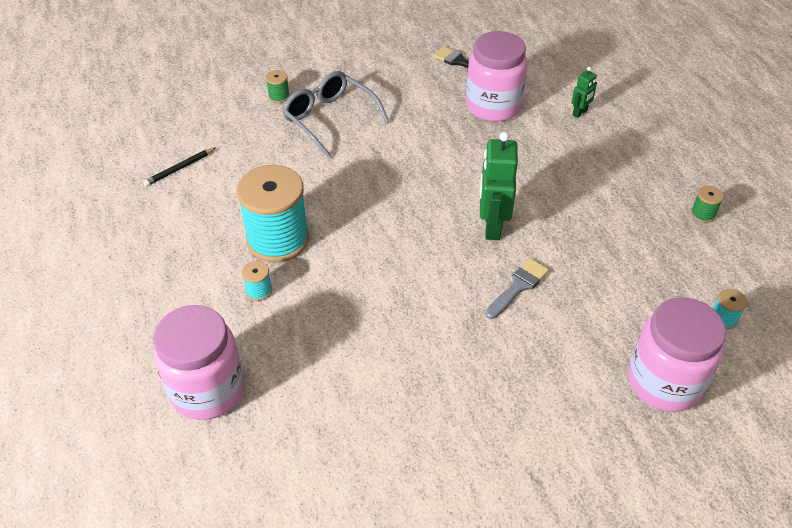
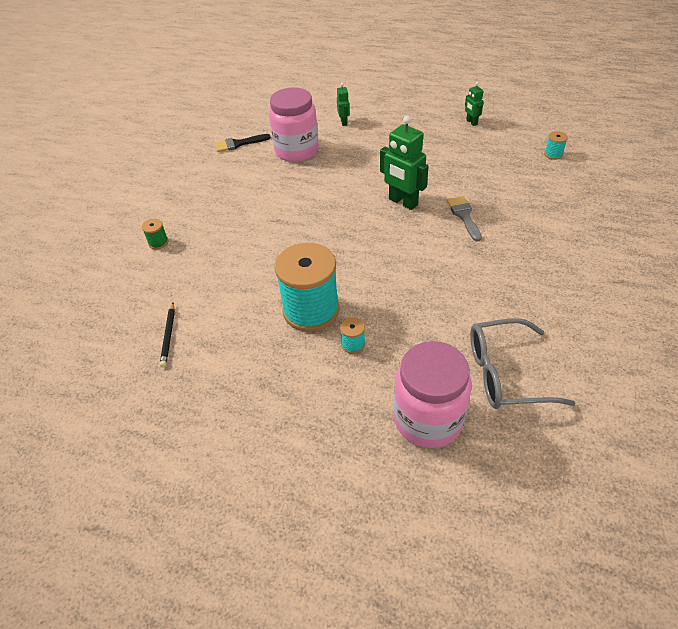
camera: 50 degrees left, 0 degrees up
(329, 118) = (216, 227): grey glasses -> grey glasses (505, 373)
(664, 382) = (582, 197): pink jar -> none
(702, 214) = (471, 122): green spool -> green robot

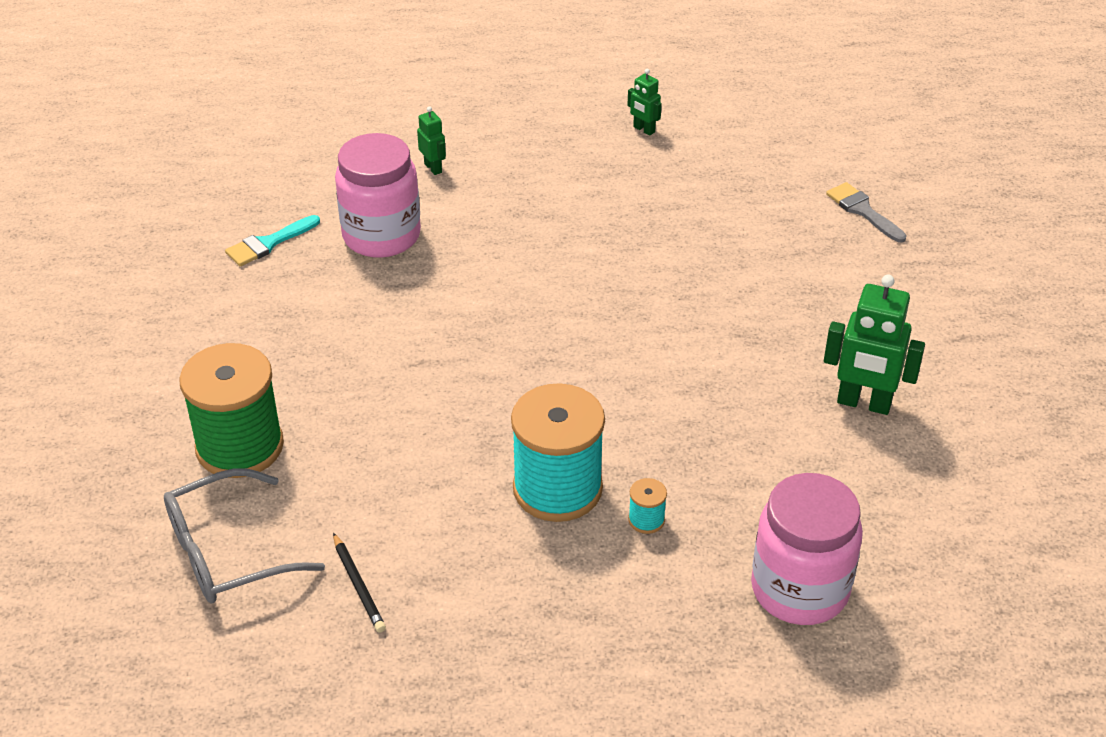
camera: 25 degrees left, 5 degrees down
(158, 242) = (240, 446): green spool -> green spool, size x2.49
(238, 144) = (268, 243): black brush -> turquoise brush
(403, 202) = (605, 288): green robot -> green robot (863, 403)
(464, 216) = (707, 290): grey brush -> grey brush (863, 211)
(505, 373) = (869, 502): grey glasses -> grey glasses (227, 553)
(553, 154) = (791, 162): turquoise spool -> none

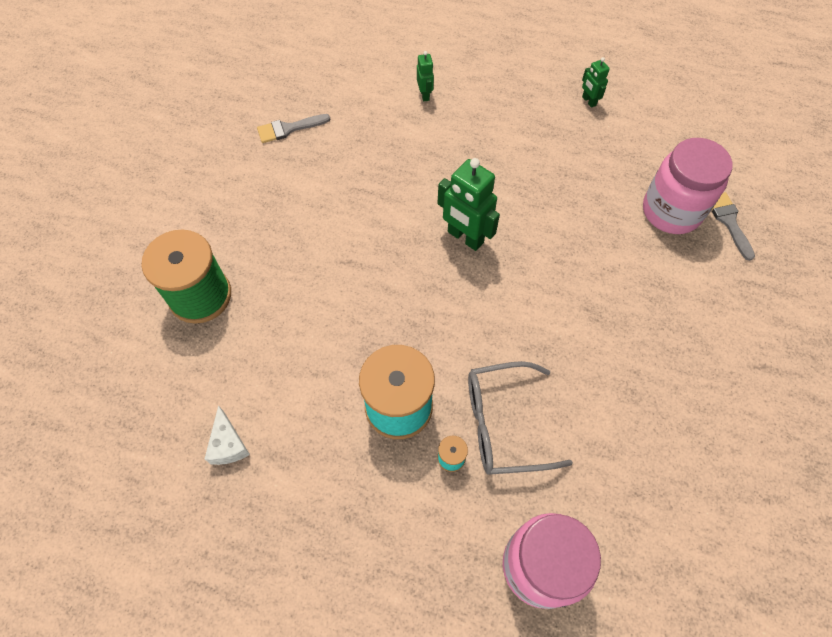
camera: 20 degrees right, 20 degrees up
(227, 553) = (155, 384): grey glasses -> grey glasses (503, 424)
(268, 243) = (288, 129): turquoise brush -> grey brush
(358, 586) = (228, 444): black pencil -> white cheese
(381, 236) = (366, 144): pink jar -> pink jar (671, 211)
(863, 403) = (659, 405): green robot -> green robot (465, 237)

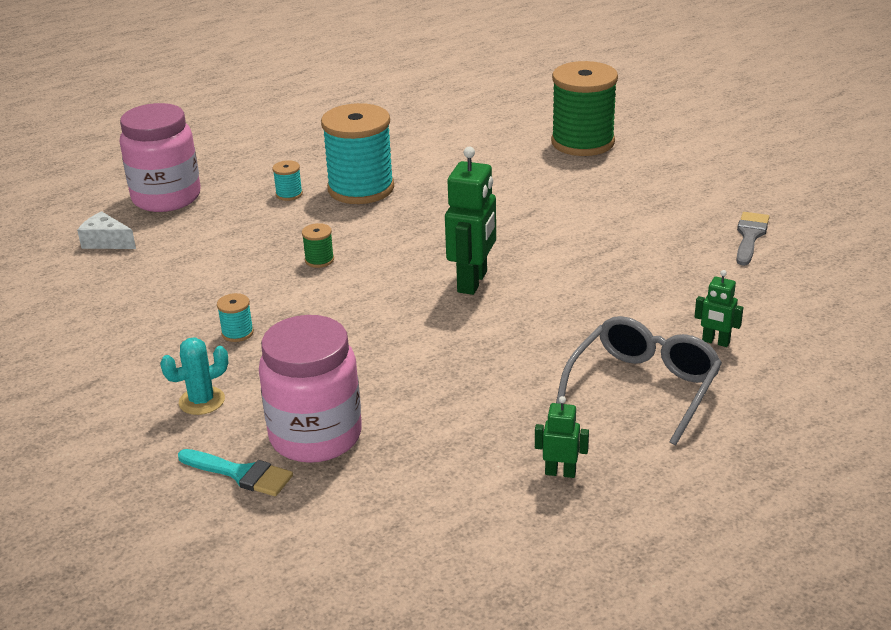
camera: 130 degrees right, 30 degrees down
(228, 444) = (434, 122): white cheese -> white cheese (106, 242)
(465, 237) = (473, 282): green robot -> green robot turned 120 degrees clockwise
(503, 424) = (276, 225): grey glasses -> grey glasses (644, 387)
(520, 349) = (319, 260): none -> green spool
(639, 327) = (237, 333): none -> turquoise spool
(708, 289) = (202, 401): none -> turquoise cactus
(728, 221) = (241, 474): grey brush -> turquoise brush

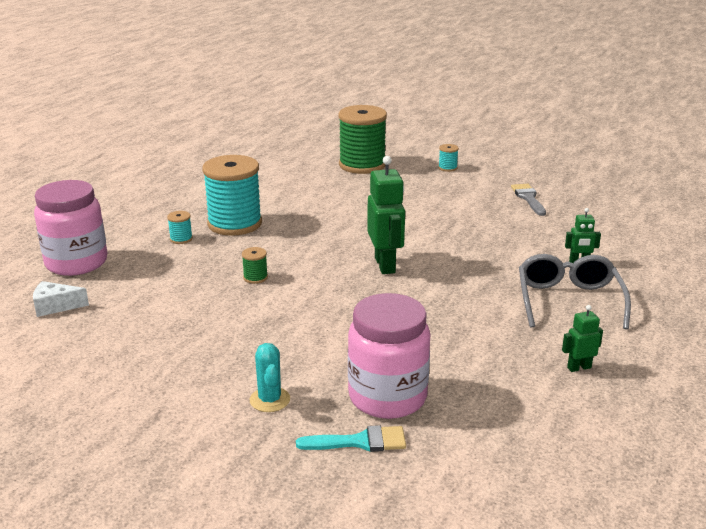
camera: 30 degrees left, 5 degrees down
(202, 401) = (270, 400): turquoise cactus -> turquoise cactus turned 45 degrees counterclockwise
(237, 333) = (245, 343): turquoise spool -> turquoise spool (447, 168)

